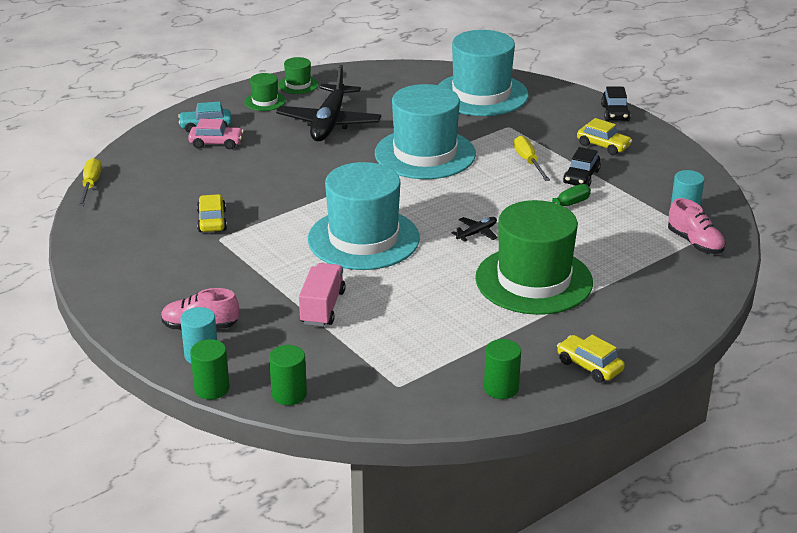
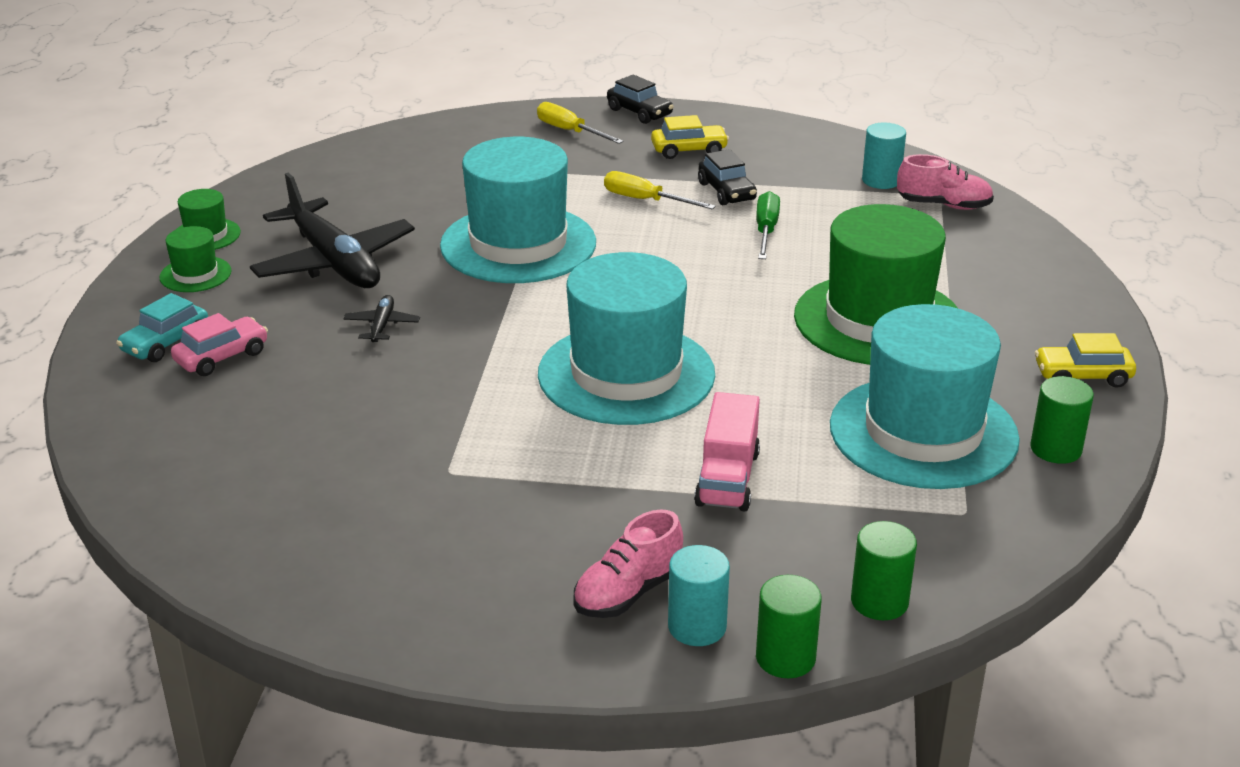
camera: 45 degrees left, 0 degrees up
(91, 185) = (126, 505): yellow screwdriver -> yellow screwdriver (570, 131)
(212, 221) = (398, 456): yellow car -> none
(322, 307) = (727, 478): pink truck -> pink truck turned 135 degrees counterclockwise
(476, 233) = (733, 302): black plane -> black plane (382, 325)
(481, 94) = (462, 151): turquoise hat -> turquoise hat (923, 432)

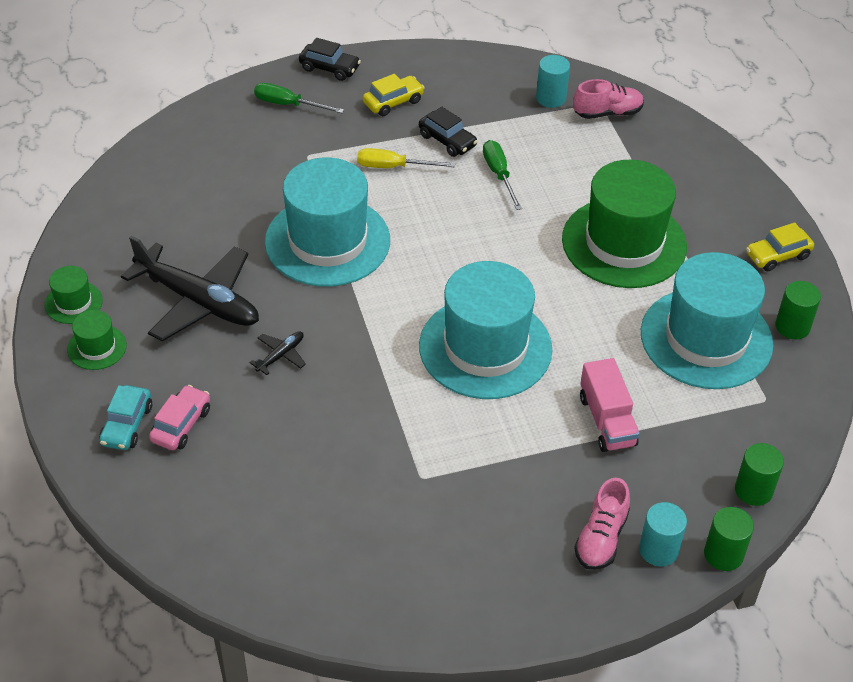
camera: 25 degrees left, 15 degrees up
(382, 325) = (280, 355): black plane -> black plane turned 60 degrees clockwise
(570, 131) = (288, 104): yellow screwdriver -> green screwdriver

